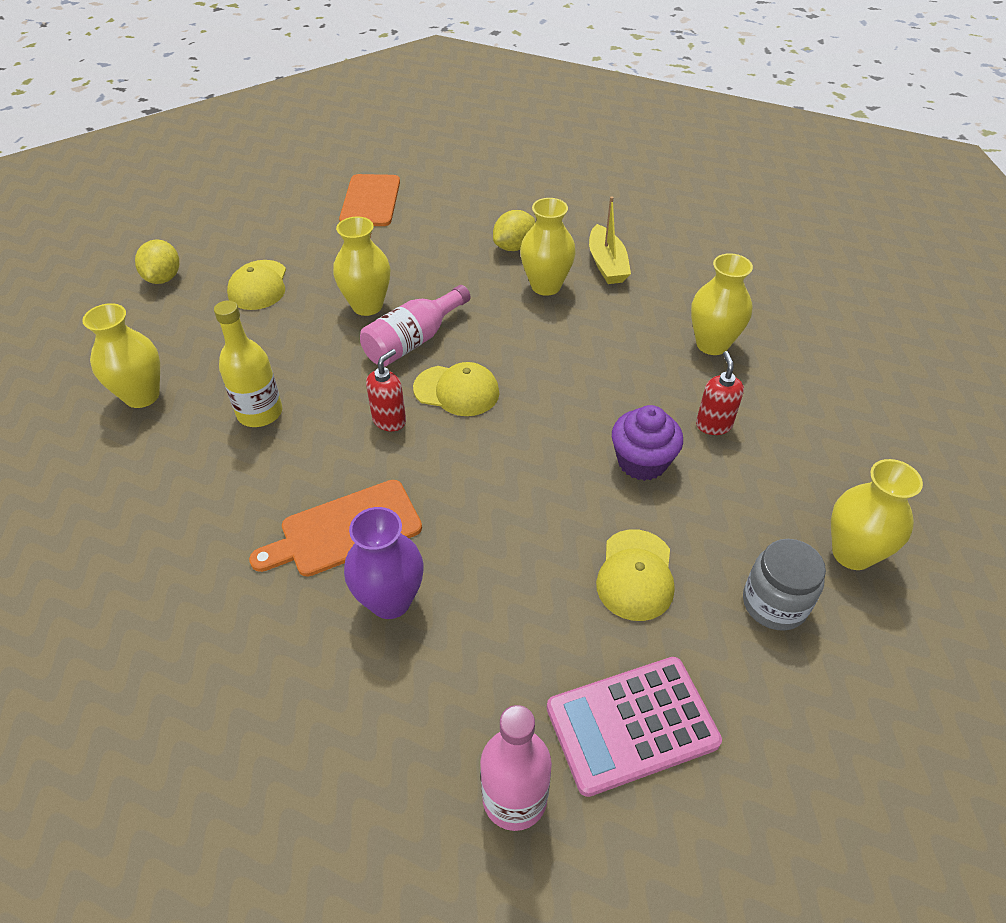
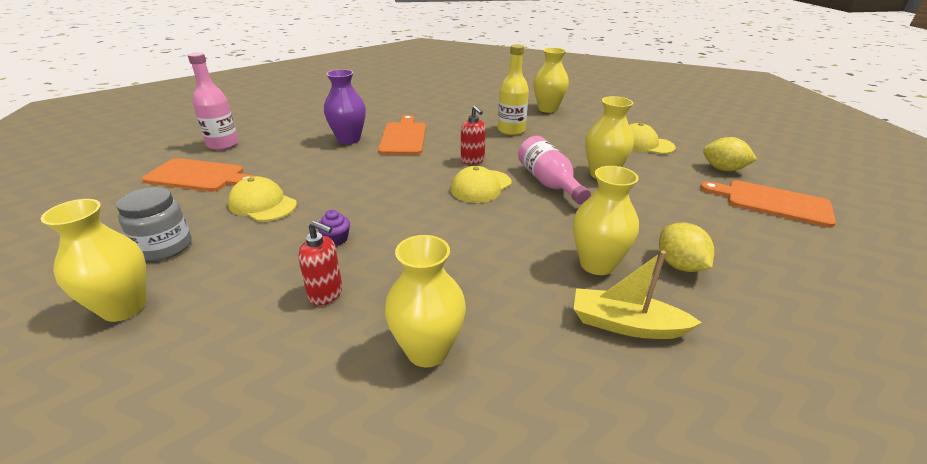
camera: 115 degrees right, 15 degrees down
(164, 278) = (661, 121): yellow lemon -> yellow lemon (723, 169)
(631, 725) = (198, 176): pink calculator -> orange cutting board
(642, 462) = (336, 239): purple cupcake -> purple cupcake, size x0.53

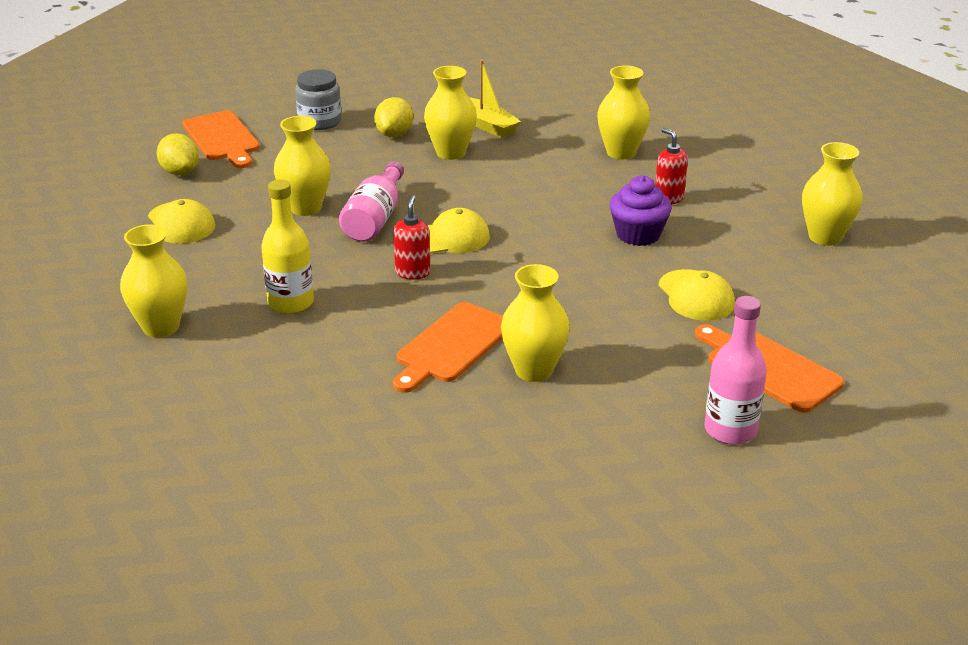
camera: 145 degrees left, 0 degrees up
(165, 247) = (800, 278): grey jar -> grey jar (320, 122)
(336, 239) = (638, 235): purple cupcake -> purple cupcake, size x1.89
(349, 139) = (534, 370): purple vase -> yellow vase

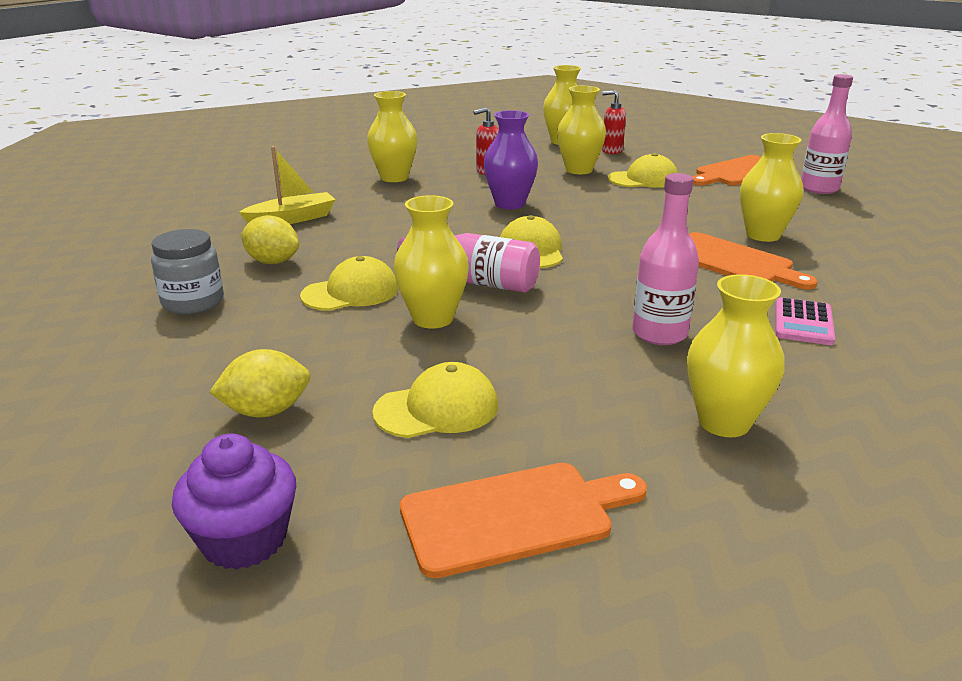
camera: 80 degrees left, 5 degrees down
(222, 138) = (177, 374): orange cutting board -> orange cutting board (514, 516)
(291, 303) = (659, 333): yellow bottle -> pink bottle
(319, 376) = (803, 323): none -> pink calculator
(345, 172) = (351, 292): none -> yellow cap
(413, 272) = (598, 270): red soap dispenser -> red soap dispenser (611, 151)
(451, 153) = (343, 238): yellow vase -> yellow vase (579, 170)
(569, 219) = (509, 204): none -> purple vase
(638, 235) = (545, 186): purple cupcake -> purple cupcake (244, 539)

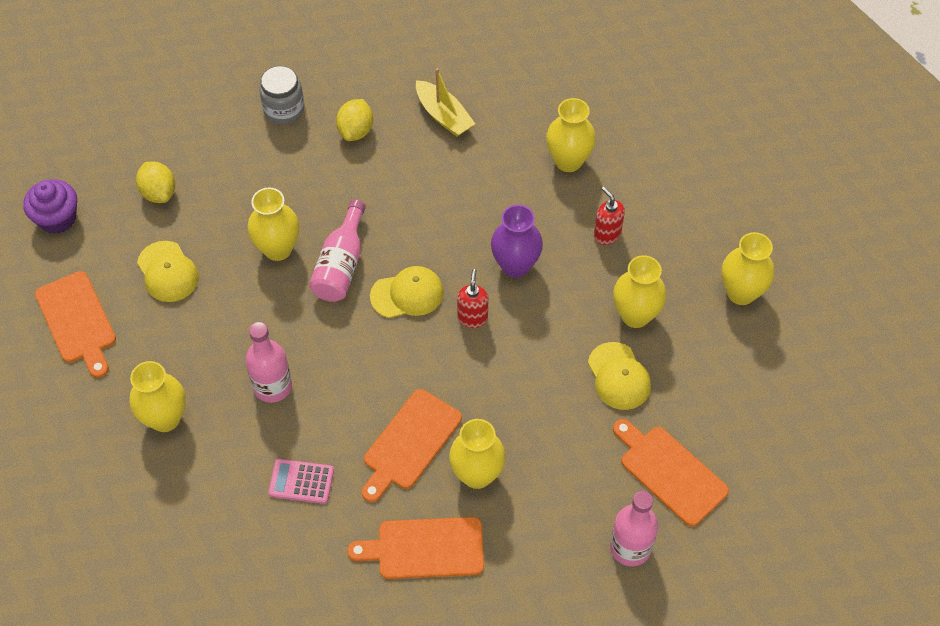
camera: 80 degrees right, 30 degrees up
(351, 292) = (311, 192): yellow cap -> none
(611, 151) = (717, 344): red soap dispenser -> red soap dispenser (472, 318)
(863, 263) = (425, 548): none -> orange cutting board

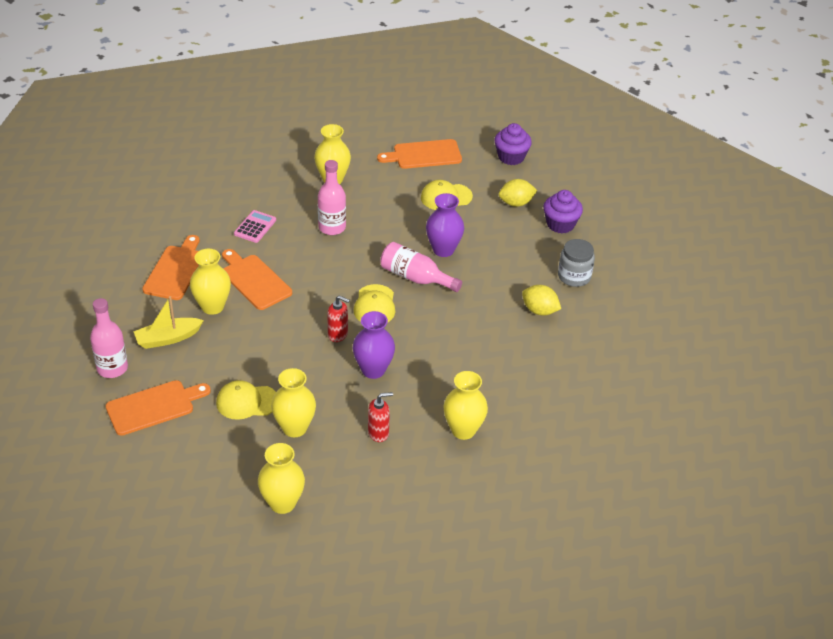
camera: 105 degrees right, 15 degrees down
(189, 139) = (560, 224): none -> purple cupcake
(278, 249) = (443, 250): yellow vase -> purple vase
(444, 116) = (538, 364): yellow boat -> yellow boat (168, 338)

